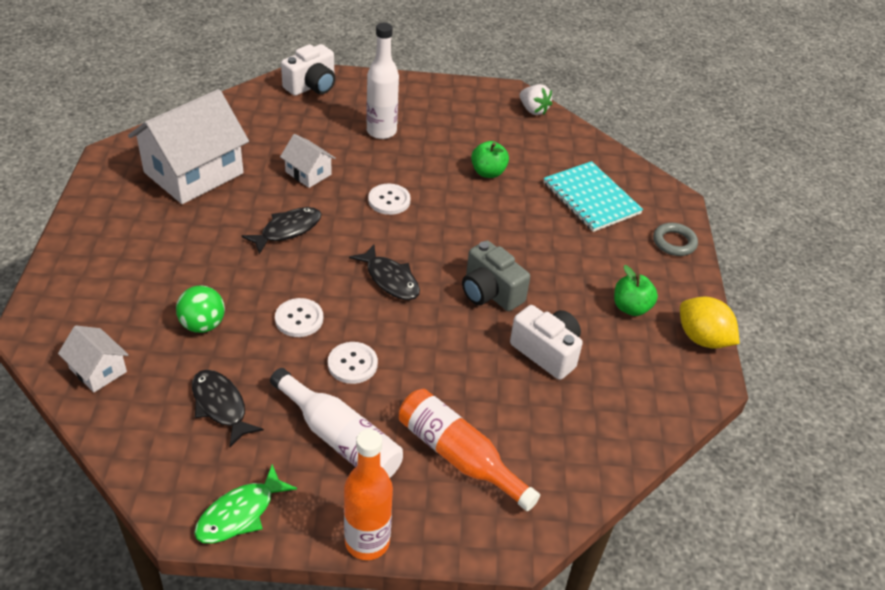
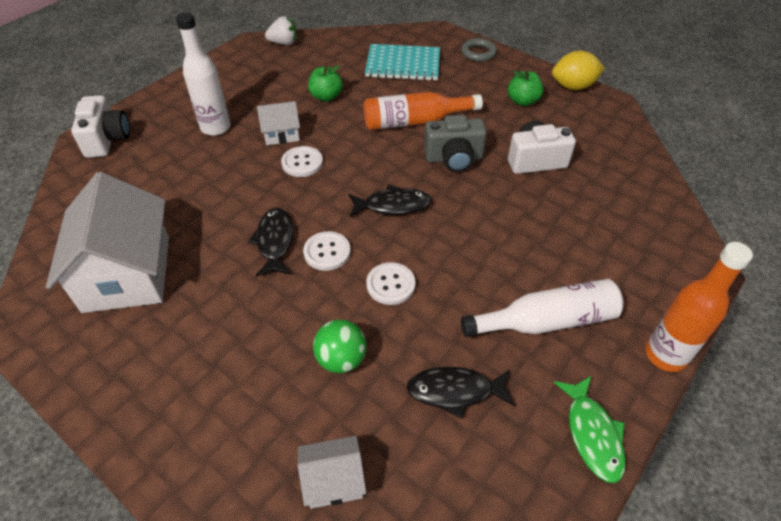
camera: 50 degrees left, 5 degrees up
(308, 173) = (217, 194): white house -> white house (281, 134)
(352, 364) = (469, 274): white button -> white button (327, 252)
(459, 456) = (607, 257): orange bottle -> orange bottle (415, 121)

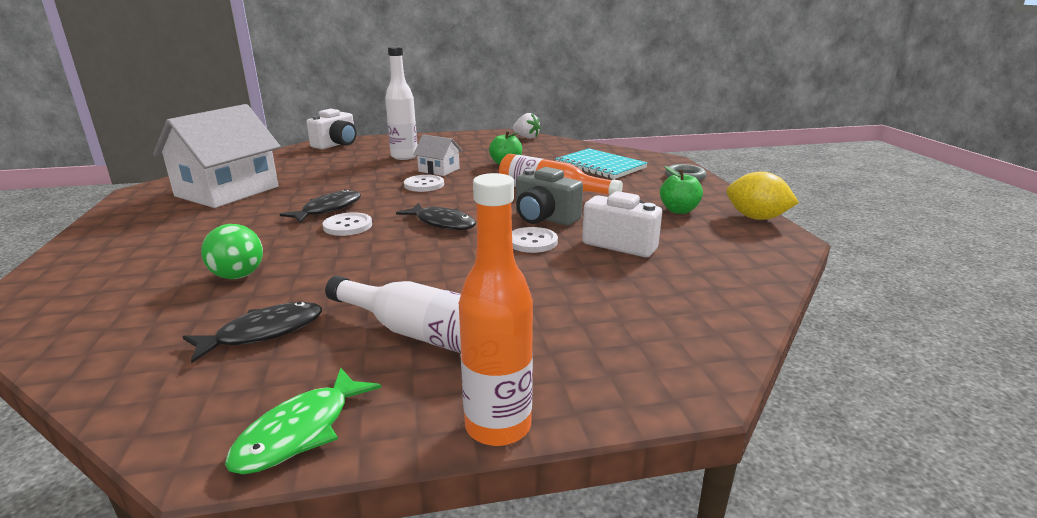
camera: 40 degrees right, 25 degrees down
(333, 480) = (93, 328): white house -> none
(390, 284) = (352, 257): white button -> white button (532, 242)
(455, 391) = (264, 333): black fish -> black fish turned 105 degrees clockwise

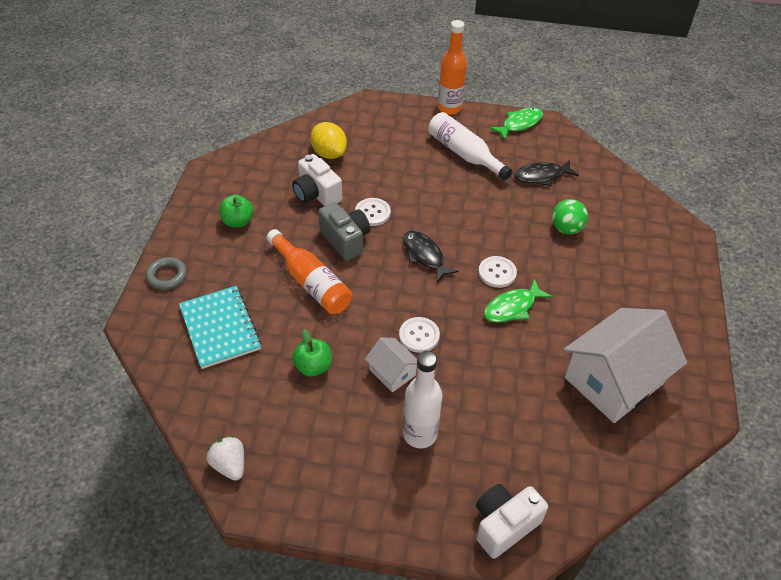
camera: 160 degrees left, 25 degrees up
(328, 209) = (512, 307): black fish -> green fish
(756, 218) = (196, 196): yellow lemon -> yellow lemon (329, 153)

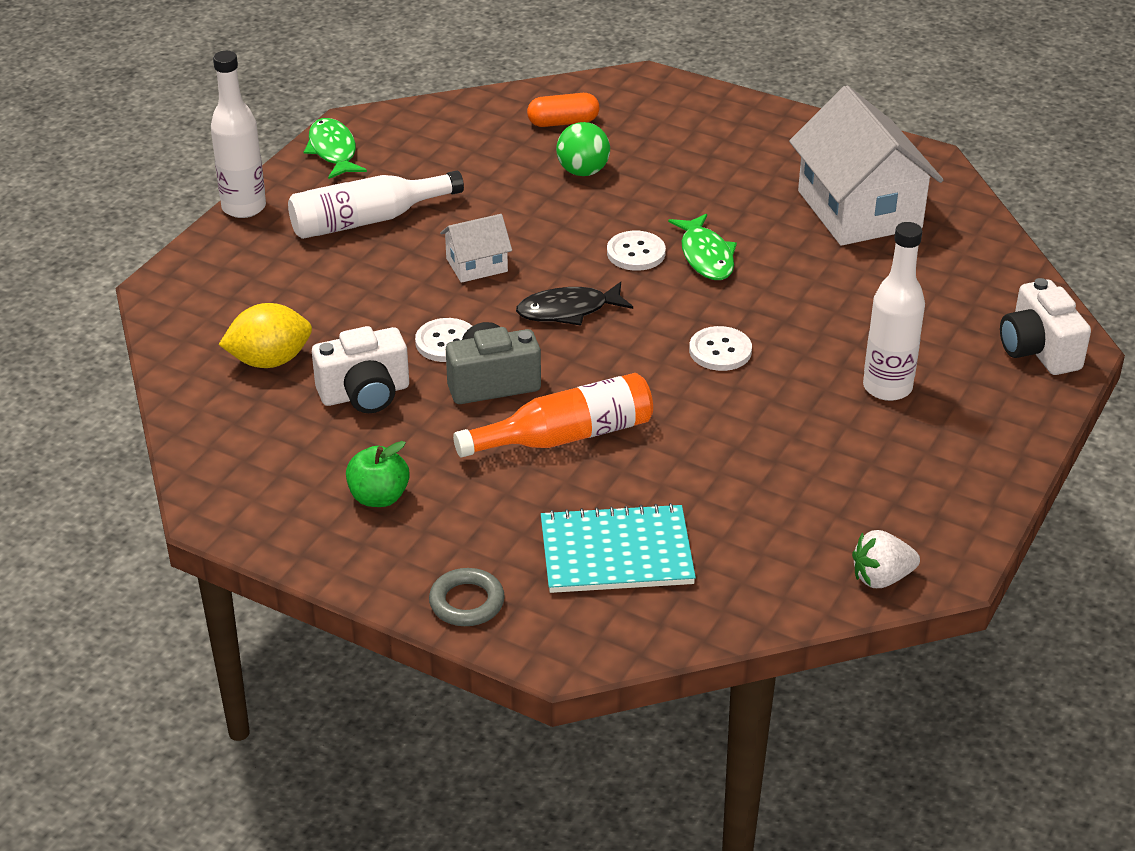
camera: 70 degrees left, 10 degrees down
(313, 366) = (735, 464): green apple -> none
(392, 372) = (775, 390): white house -> white house (476, 265)
(449, 108) = (244, 207): orange bottle -> white bottle
(541, 176) = (463, 163): black fish -> none
(612, 207) = (563, 122): none -> orange capsule

